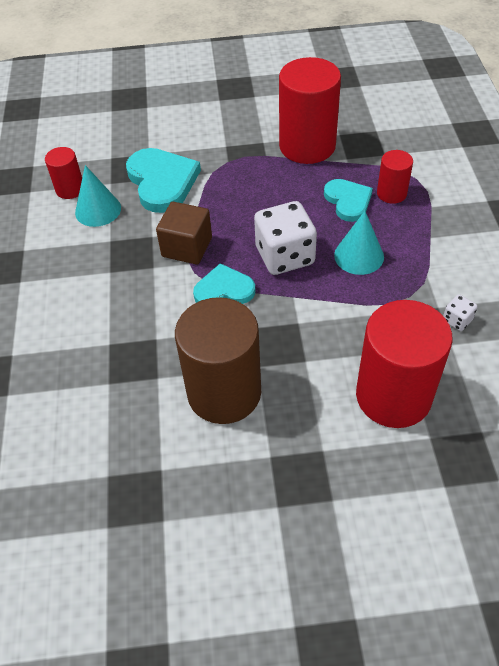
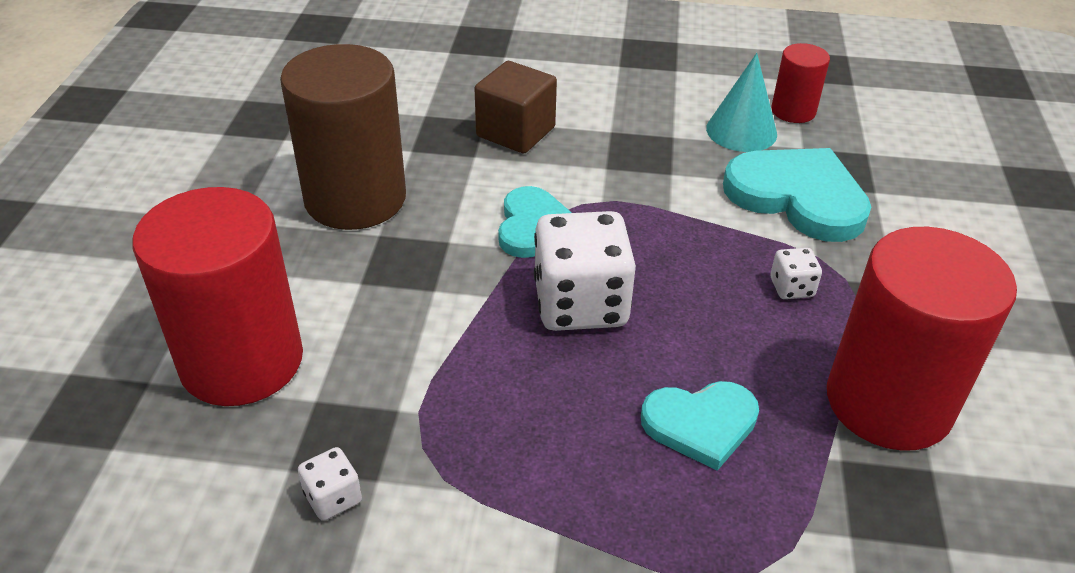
camera: 100 degrees right, 10 degrees down
(162, 182) = (797, 197): turquoise heart -> turquoise heart turned 135 degrees counterclockwise
(187, 247) = (636, 203): brown cube -> brown cube (515, 132)
(241, 179) = (791, 288): none -> white dice
(359, 256) = (547, 400): turquoise cone -> none
(391, 193) = (710, 506): red cylinder -> none

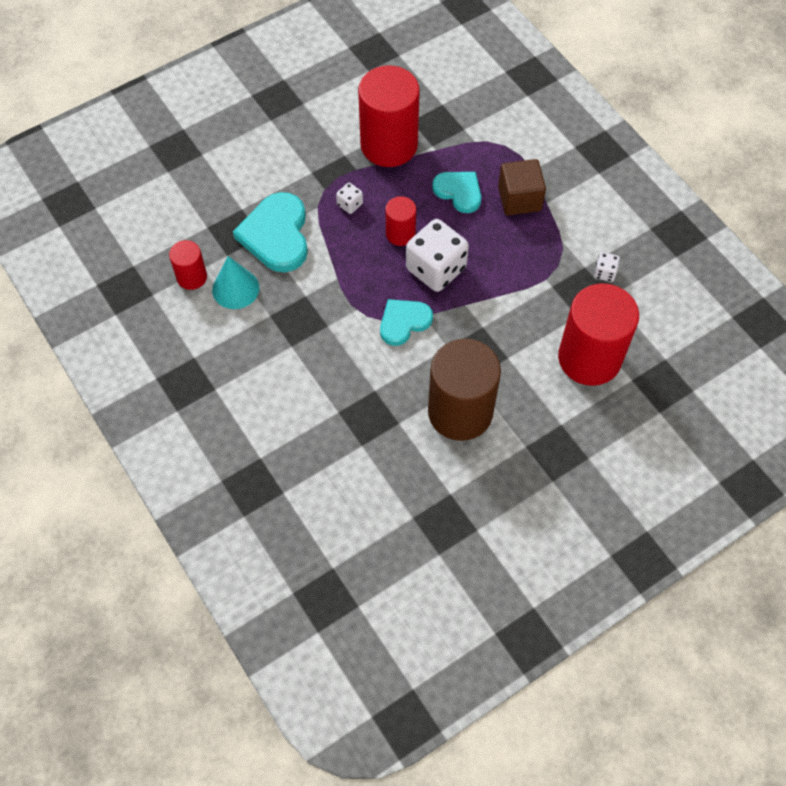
camera: 130 degrees left, 20 degrees up
(515, 132) = (335, 388): brown cube -> brown cube (519, 199)
(682, 306) = (400, 234): none -> red cylinder

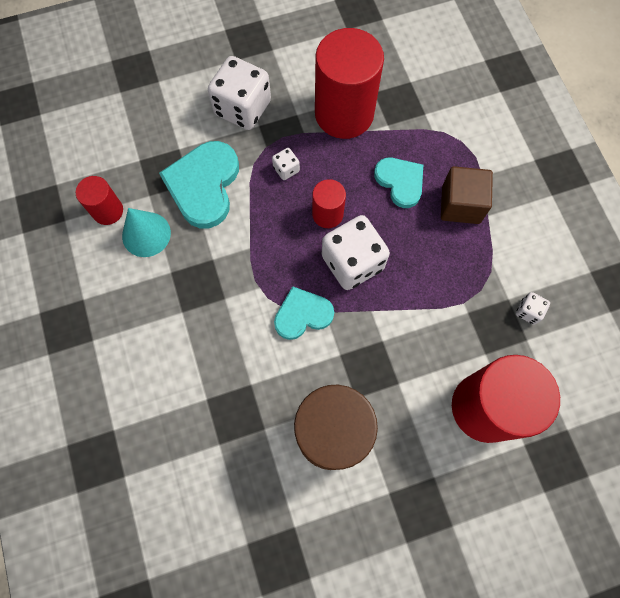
camera: 15 degrees right, 10 degrees up
(291, 160) = (242, 108): none -> white dice

